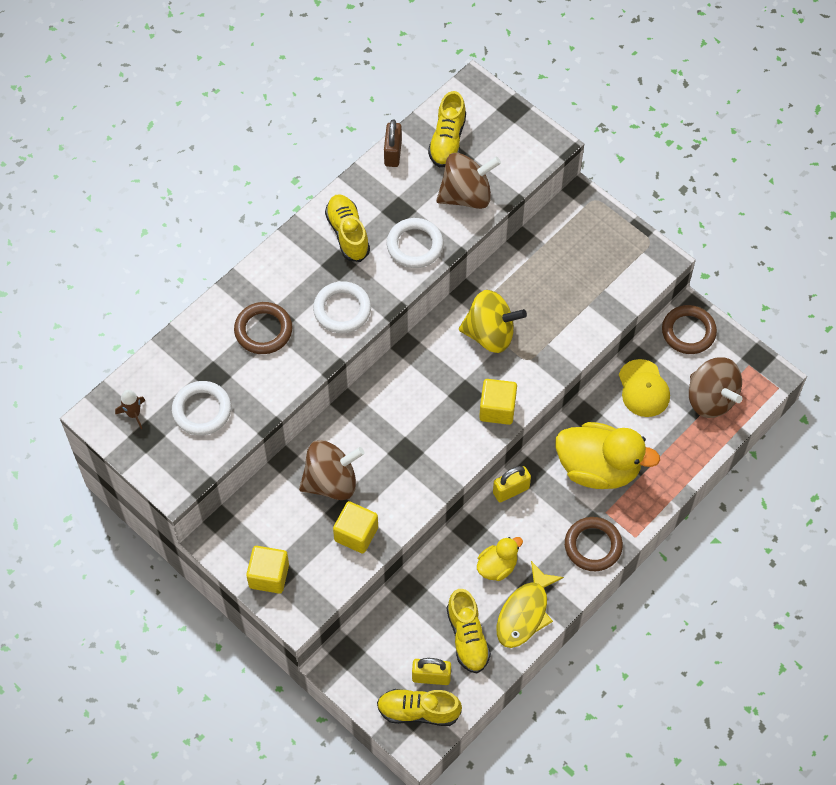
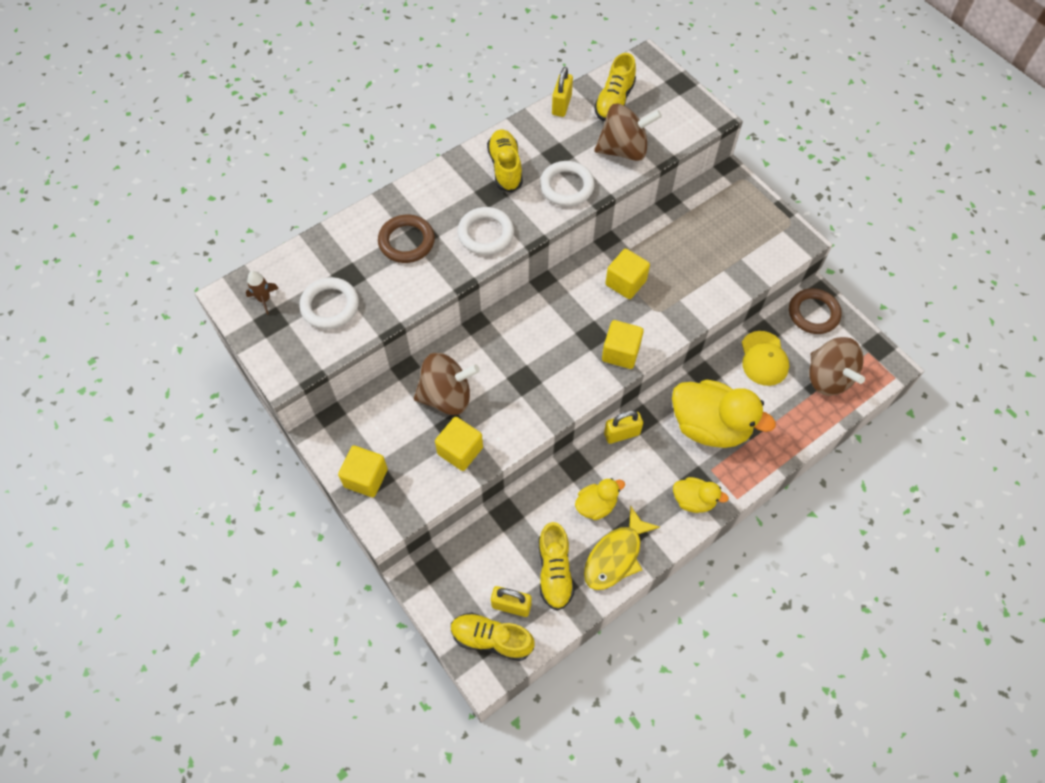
camera: 10 degrees right, 0 degrees up
(393, 153) = (561, 105): brown padlock -> yellow padlock
(490, 334) = (625, 283): yellow spinning top -> yellow cube
(593, 546) = (693, 500): brown ring -> yellow duck

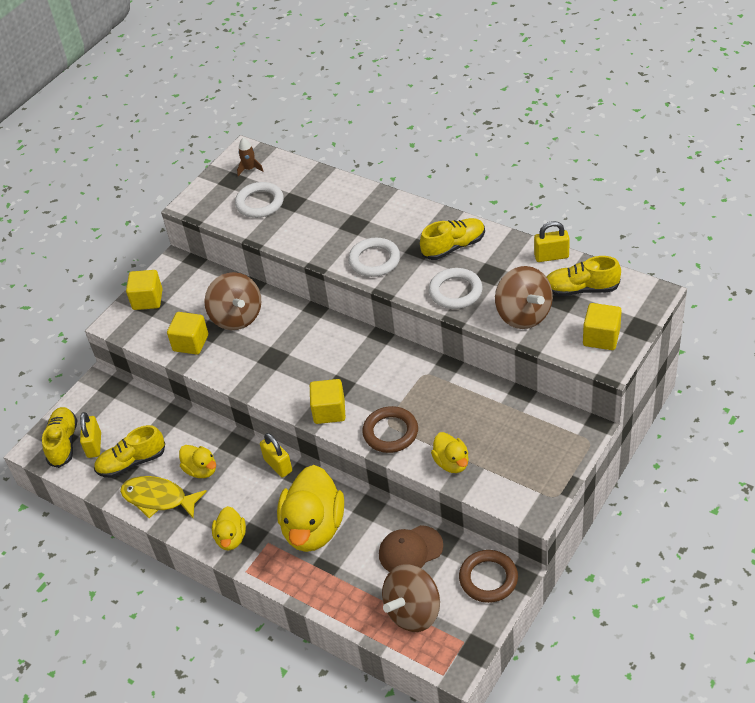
camera: 75 degrees right, 15 degrees down
(406, 241) = (341, 219): brown ring -> brown ring (390, 432)
(625, 283) = (407, 391): yellow cube -> yellow cube (601, 337)
(726, 279) = (451, 463): none -> yellow duck
(764, 358) = (410, 550): yellow cap -> brown cap

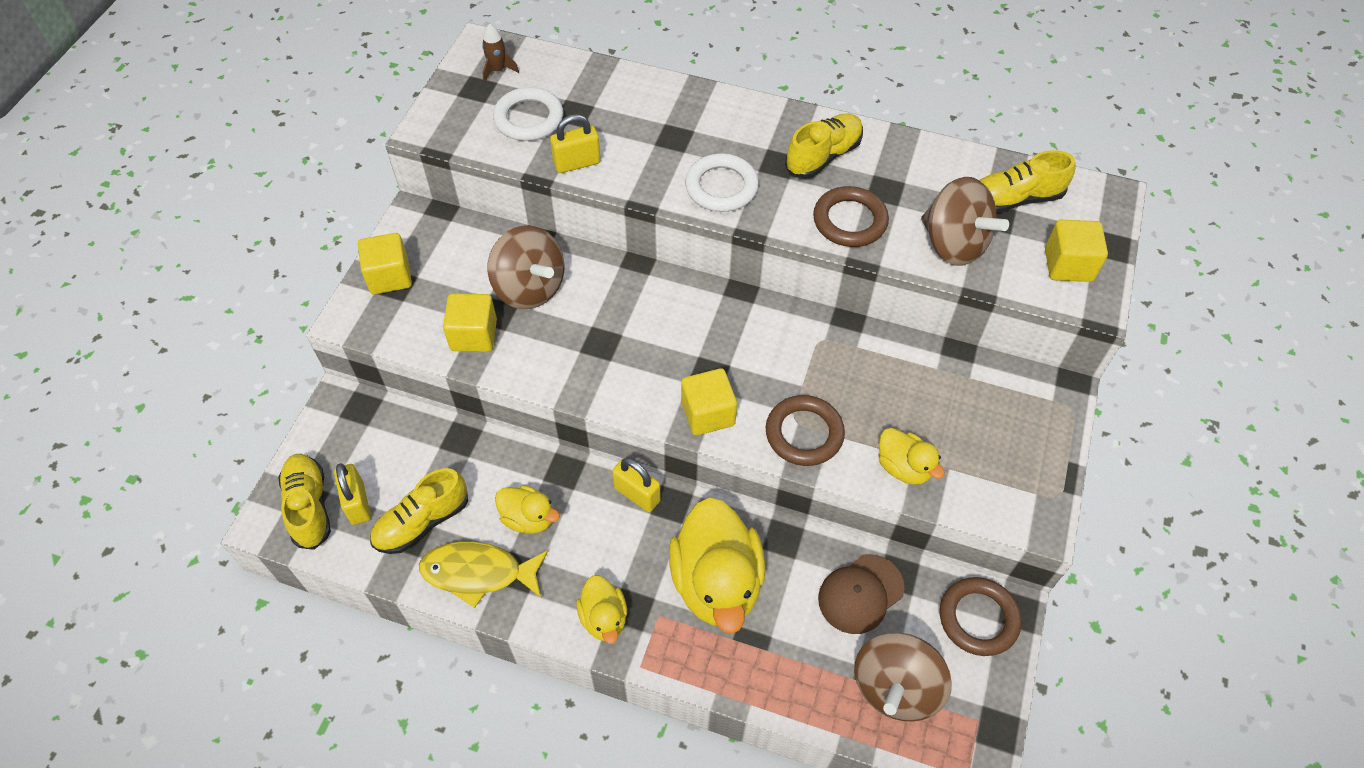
camera: 20 degrees left, 10 degrees up
(455, 291) = (850, 221): white ring -> brown ring
(551, 256) = (958, 156): yellow padlock -> yellow padlock (577, 163)

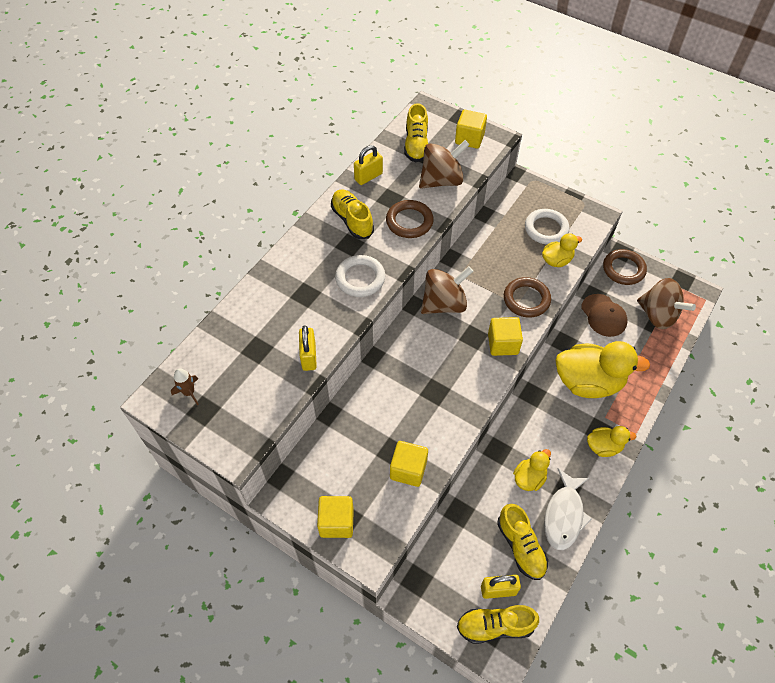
camera: 75 degrees left, 0 degrees up
(478, 573) = (564, 515): yellow fish -> white fish
(529, 119) = (251, 380): white ring -> white ring (546, 229)
(530, 288) = (376, 426): brown spinning top -> brown spinning top (444, 304)
(637, 494) = (522, 411): yellow padlock -> yellow padlock (368, 177)

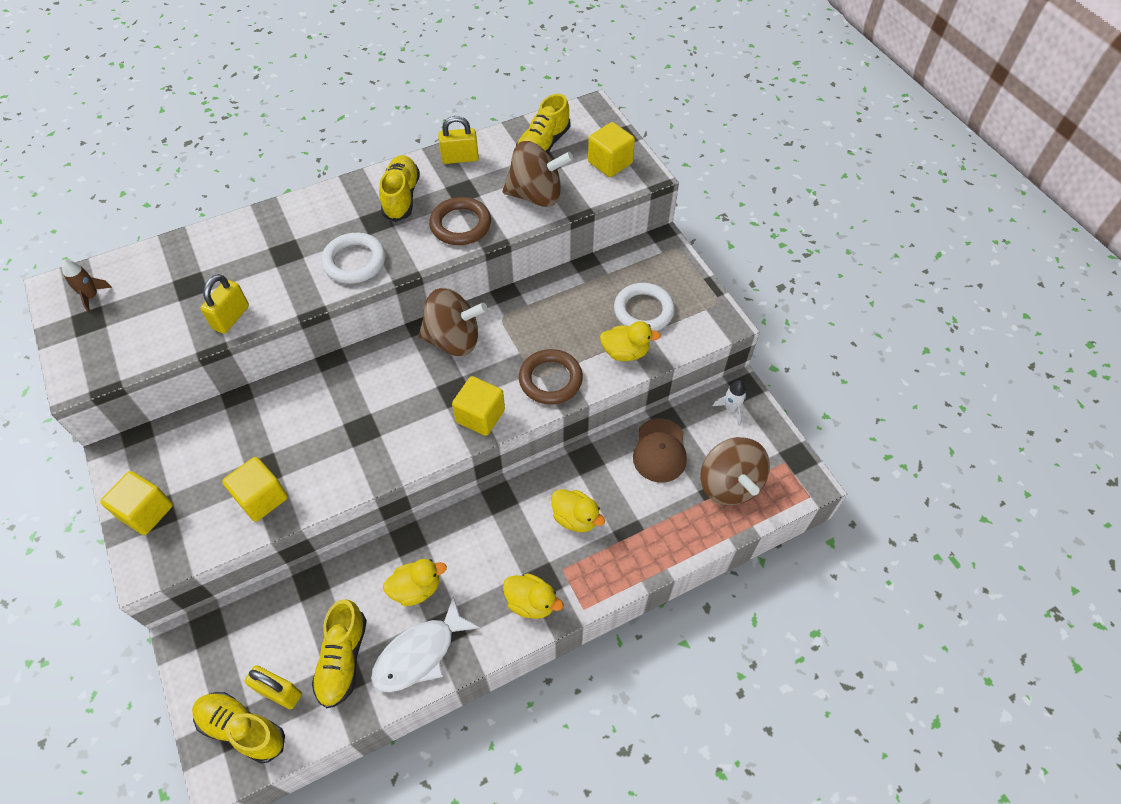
camera: 30 degrees right, 0 degrees up
(588, 382) = (575, 518): yellow duck -> yellow duck, size x0.51
(623, 269) = (731, 409): brown ring -> white rocket

